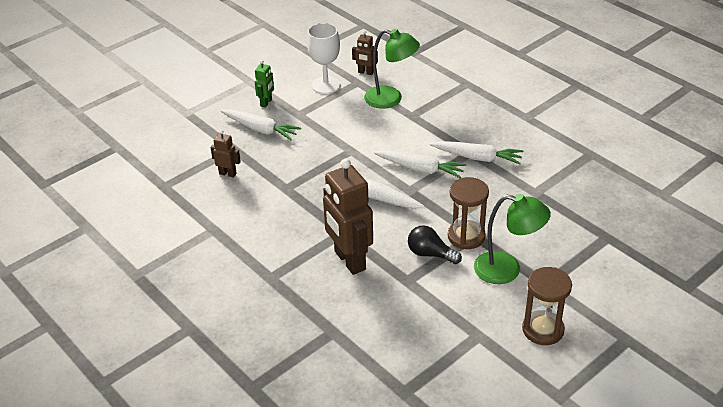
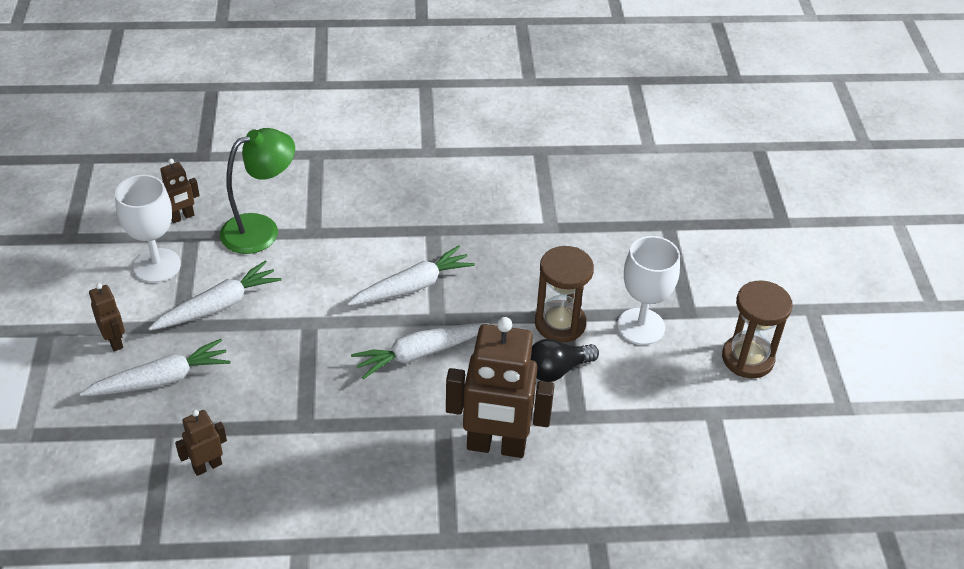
camera: 55 degrees left, 5 degrees up
(266, 103) = (115, 341): green robot -> brown robot
(477, 158) = (448, 231): white carrot -> white carrot (218, 306)
(507, 270) = (641, 326): green lamp -> white goblet

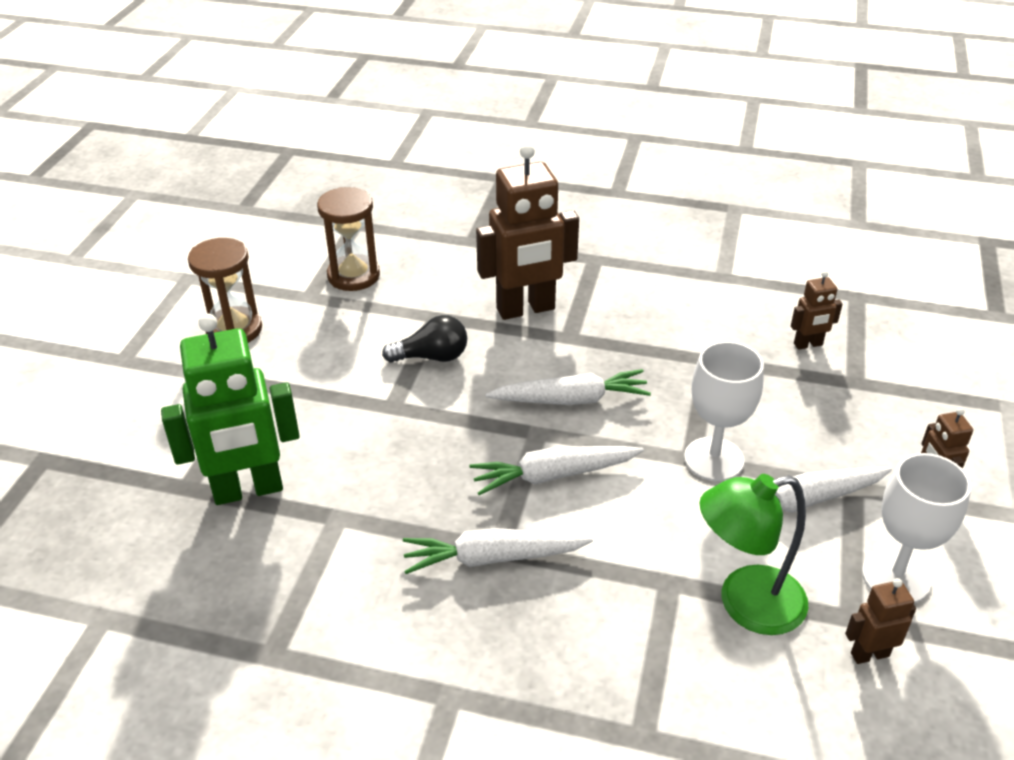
camera: 160 degrees left, 5 degrees down
(161, 379) = (866, 430): white carrot -> white carrot (492, 558)
(496, 446) = (526, 309): brown robot -> brown robot turned 135 degrees clockwise
(560, 323) = (401, 399): brown hourglass -> brown hourglass (353, 276)
(624, 231) = (248, 490): none -> green robot
(641, 326) = (316, 378): white goblet -> white goblet (713, 459)

